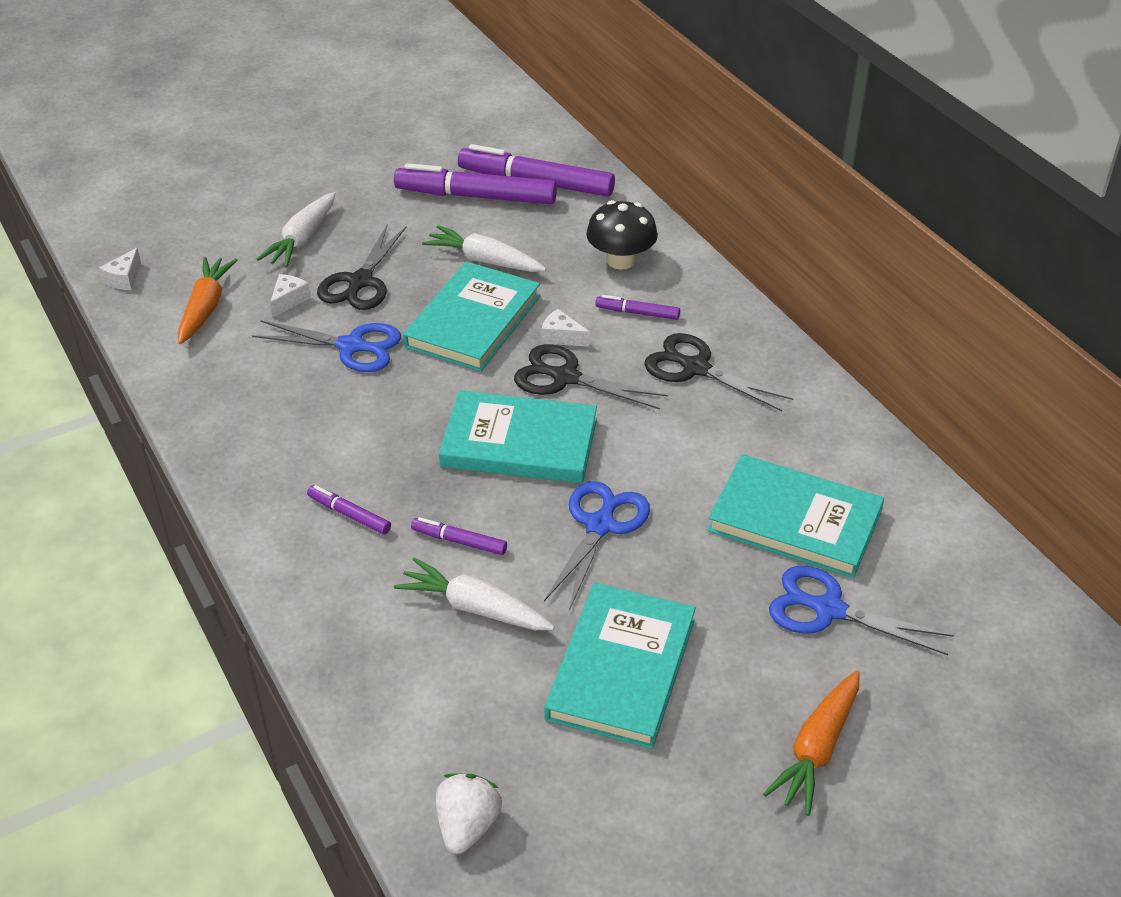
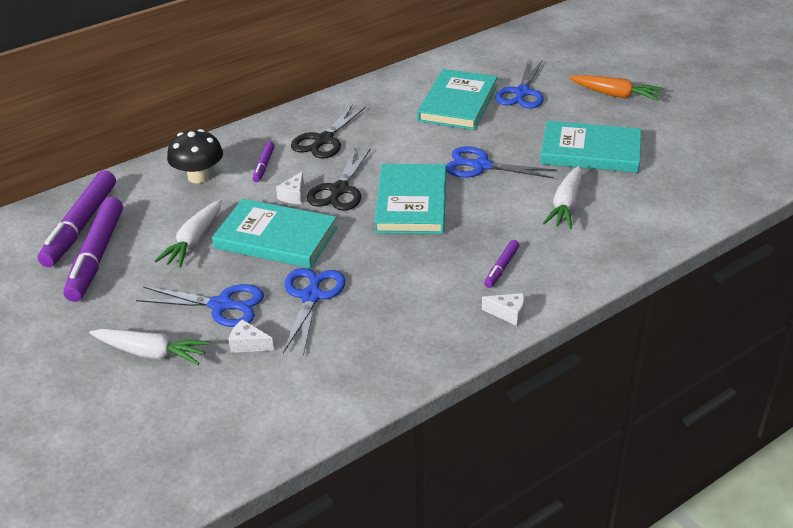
camera: 95 degrees left, 5 degrees down
(124, 279) = (210, 471): white cheese -> white cheese (508, 313)
(205, 308) = (259, 397): orange carrot -> none
(360, 282) = (221, 305): black scissors -> blue scissors
(459, 541) = (511, 217): purple marker -> none
(467, 826) = (719, 190): white strawberry -> none

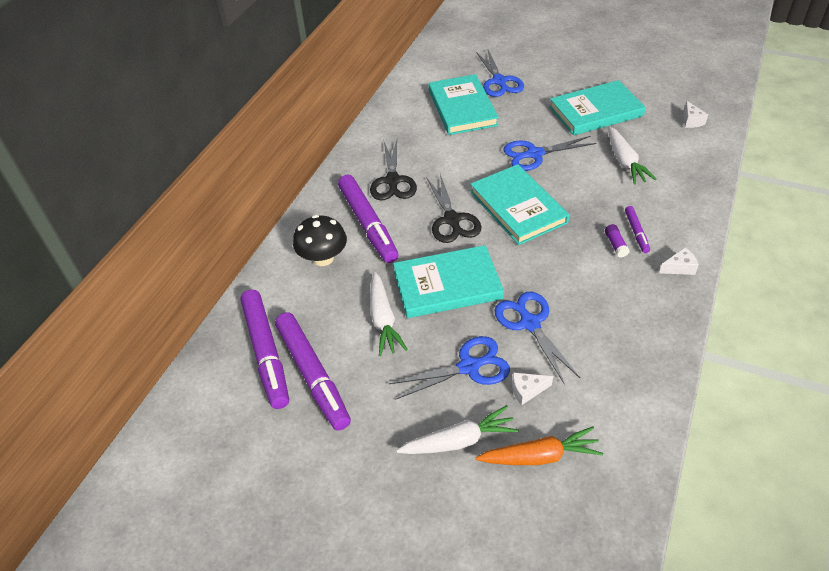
camera: 30 degrees left, 10 degrees up
(264, 166) = (368, 224): purple marker -> purple marker, size x2.11
(293, 195) = (421, 240): white cheese -> white cheese (691, 121)
(468, 269) = (615, 245): none -> purple glue stick
(615, 95) = (564, 59): orange carrot -> orange carrot (539, 456)

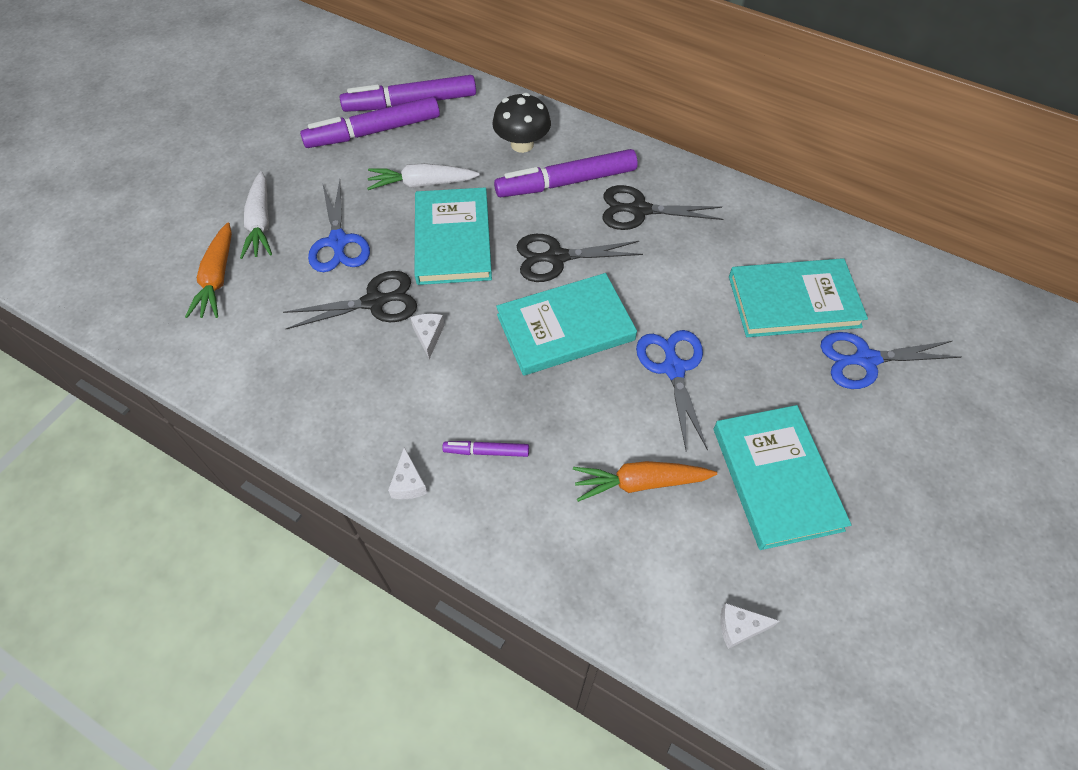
camera: 95 degrees right, 10 degrees up
(527, 390) = (291, 283): white cheese -> white cheese (428, 336)
(530, 323) = (374, 302): blue scissors -> black scissors
(615, 245) = (470, 420): purple glue stick -> none
(624, 161) = (640, 483): white carrot -> orange carrot

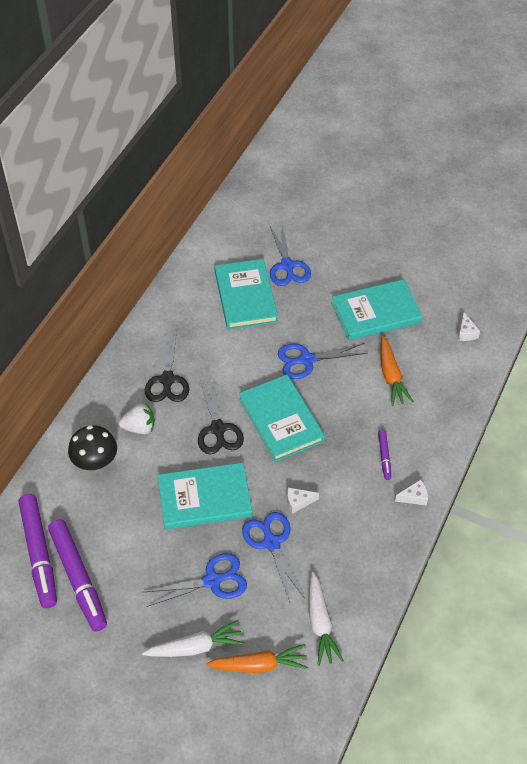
camera: 95 degrees left, 5 degrees down
(374, 302) = (271, 543): black scissors -> blue scissors
(422, 184) = (144, 529): white carrot -> white carrot (320, 623)
(566, 182) = (139, 427): purple marker -> white strawberry

